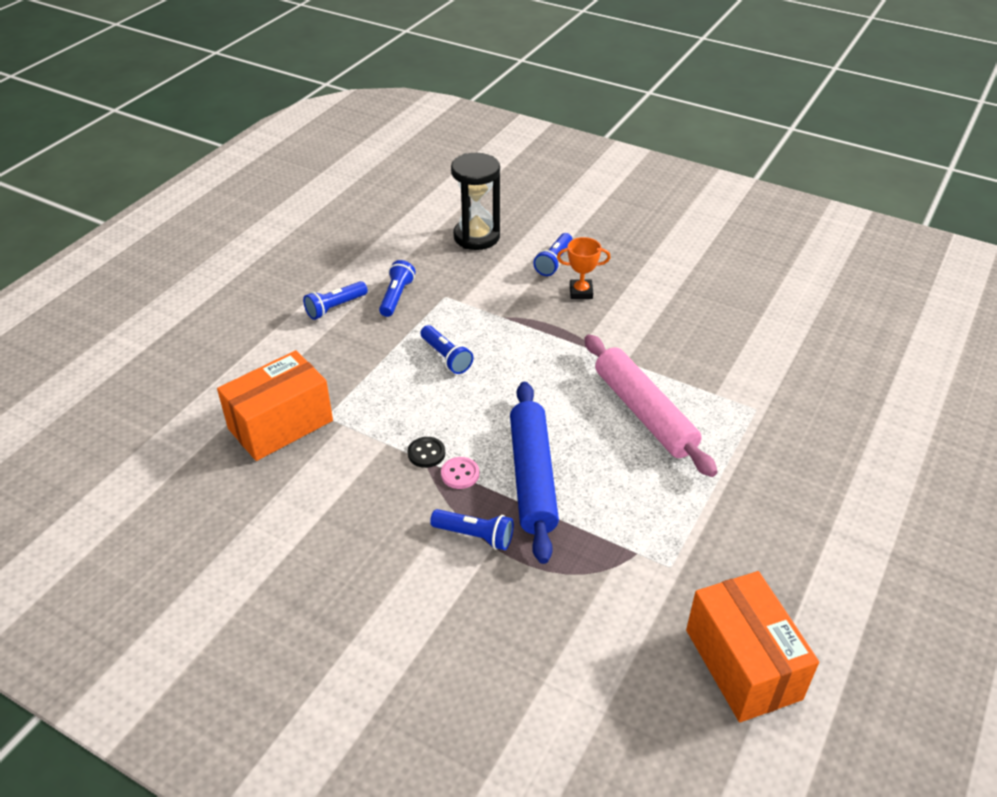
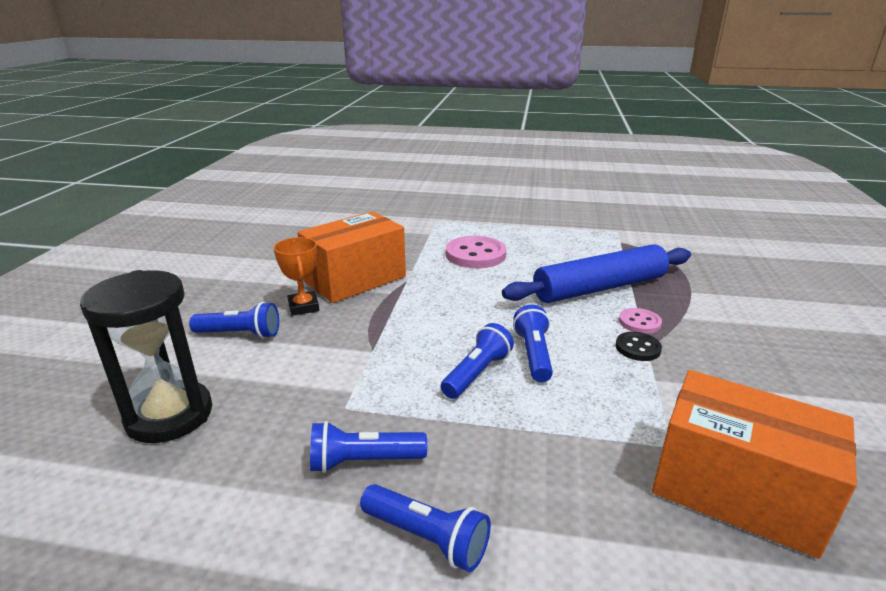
camera: 110 degrees left, 15 degrees down
(475, 536) = (693, 300): blue flashlight -> blue flashlight (533, 354)
(644, 413) = (475, 255): pink rolling pin -> pink button
(743, 664) = (657, 210): orange box -> orange box (355, 279)

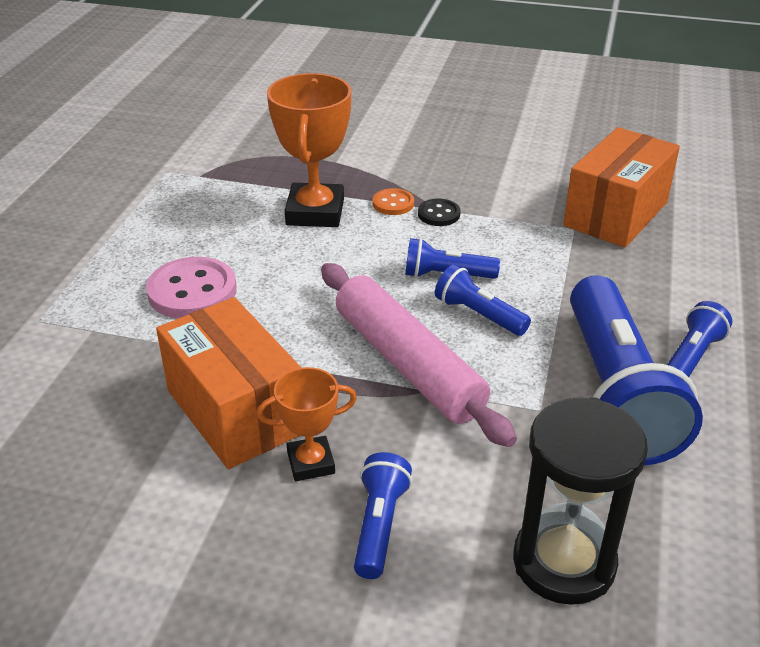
camera: 85 degrees left, 10 degrees up
(363, 461) = (616, 393): blue flashlight -> blue flashlight, size x2.14
(404, 339) = (408, 364): none -> pink rolling pin
(599, 288) = (315, 212): blue rolling pin -> orange trophy
(639, 322) = (393, 203): pink button -> orange button

